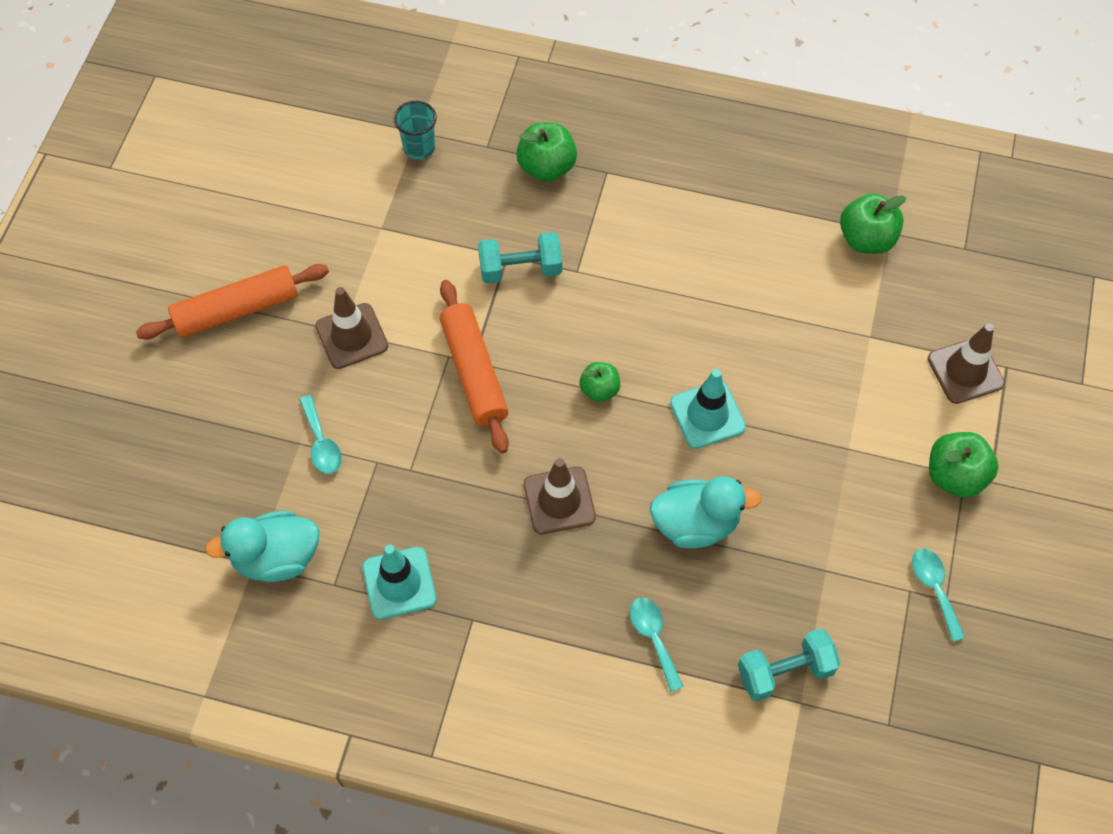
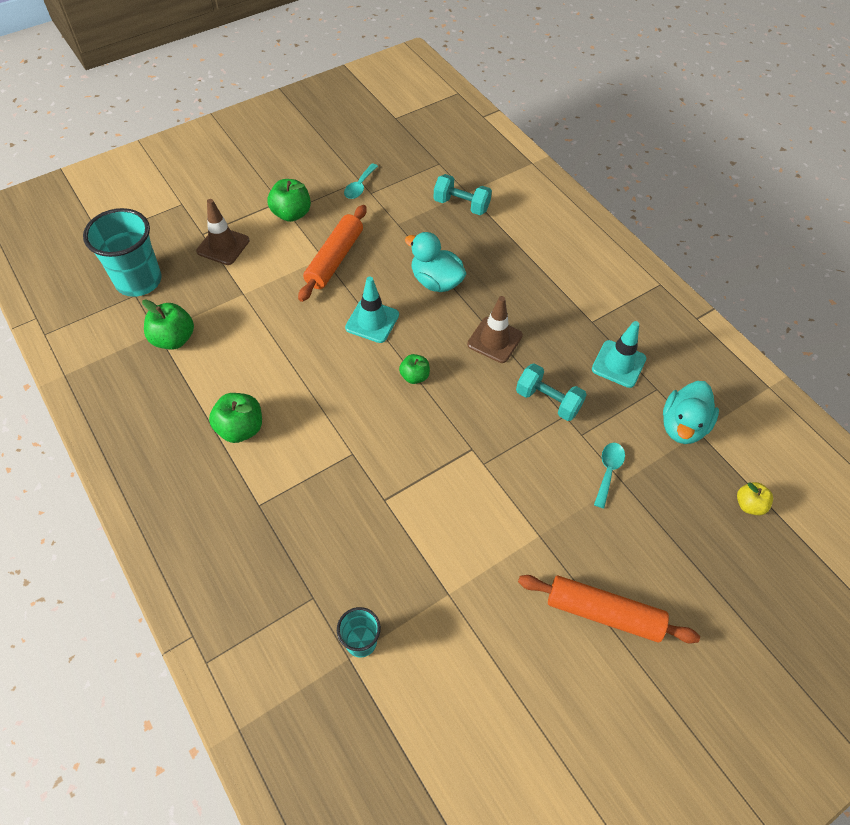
camera: 140 degrees left, 5 degrees down
(155, 517) = (749, 505): none -> yellow apple
(276, 558) = (682, 426): turquoise duck -> turquoise duck turned 90 degrees clockwise
(351, 336) = (535, 526): brown traffic cone -> none
(473, 372) = (477, 441): orange rolling pin -> orange rolling pin (335, 259)
(520, 269) = (385, 483): turquoise dumbbell -> turquoise dumbbell (548, 401)
(546, 167) = (291, 543): green apple -> green apple (240, 428)
(653, 638) = (507, 254): turquoise spoon -> none
(983, 264) = (139, 281): none -> turquoise cup

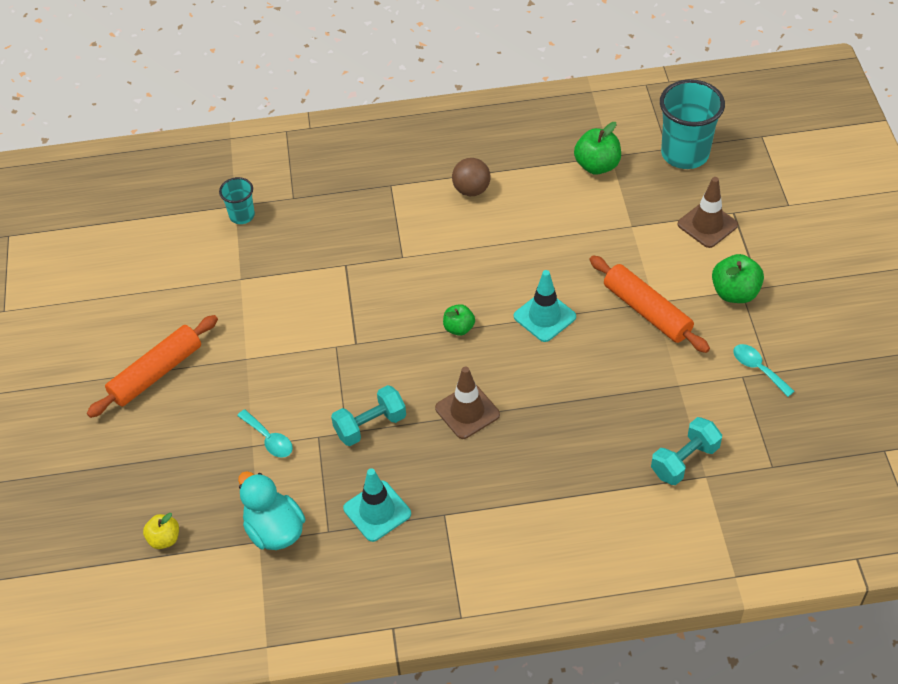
camera: 120 degrees right, 5 degrees down
(240, 428) = (471, 190): green apple -> brown ball
(436, 281) = (573, 390): turquoise duck -> none

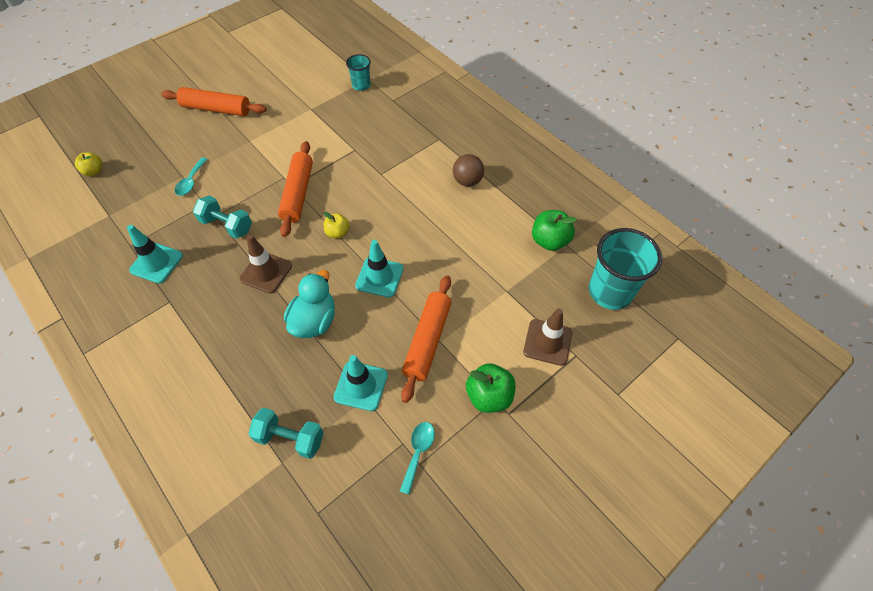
camera: 55 degrees right, 5 degrees up
(274, 530) = (120, 218): turquoise duck -> turquoise duck (314, 321)
(372, 342) = (298, 193): none -> orange rolling pin
(459, 328) = (337, 233): green apple -> yellow apple
(663, 383) = (361, 386): none -> turquoise traffic cone

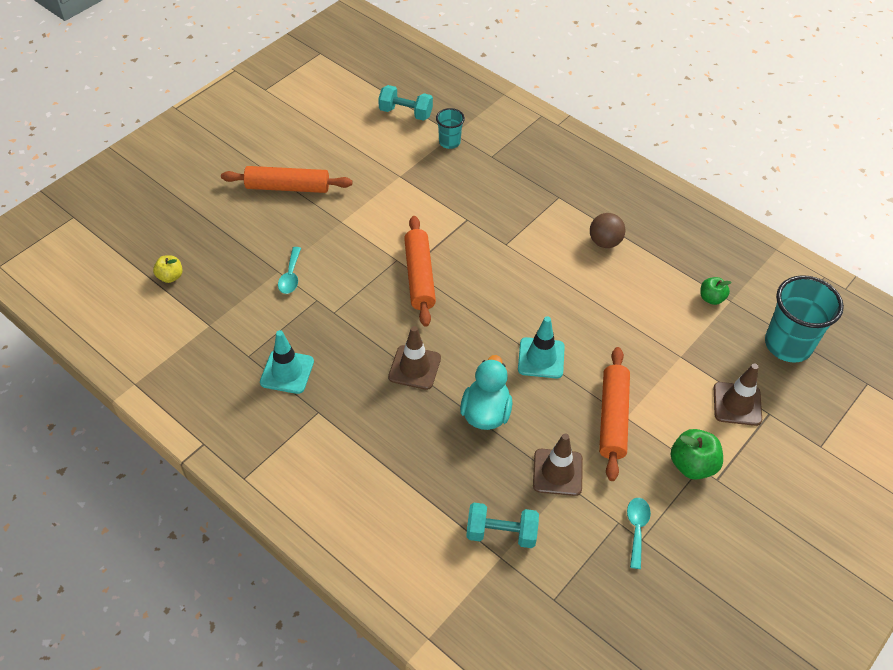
camera: 10 degrees left, 5 degrees down
(227, 225) = (351, 321): turquoise dumbbell -> turquoise dumbbell (405, 113)
(337, 233) = (479, 315): yellow apple -> none
(361, 386) = (557, 472): turquoise traffic cone -> brown traffic cone
(549, 241) = (711, 298): green apple -> green apple, size x0.63

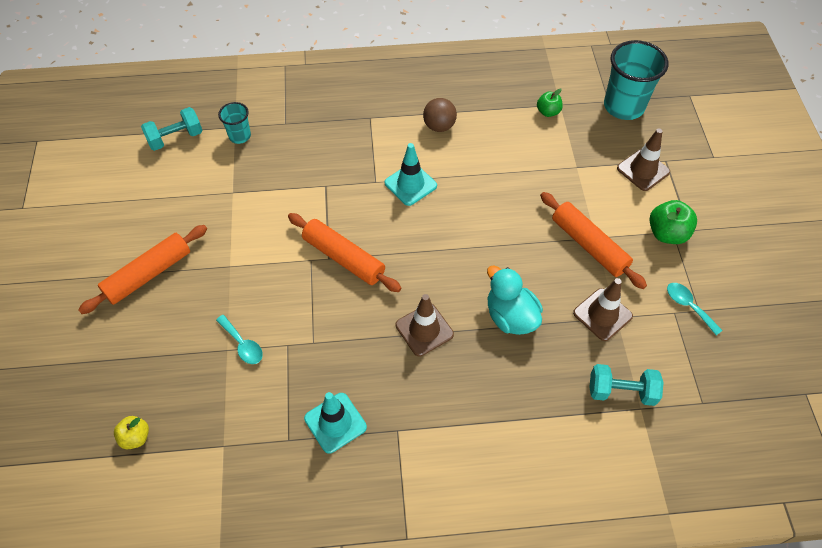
camera: 45 degrees left, 5 degrees up
(501, 533) = (621, 391): turquoise dumbbell -> turquoise dumbbell turned 45 degrees clockwise
(541, 358) = (498, 244): turquoise traffic cone -> turquoise traffic cone (410, 184)

